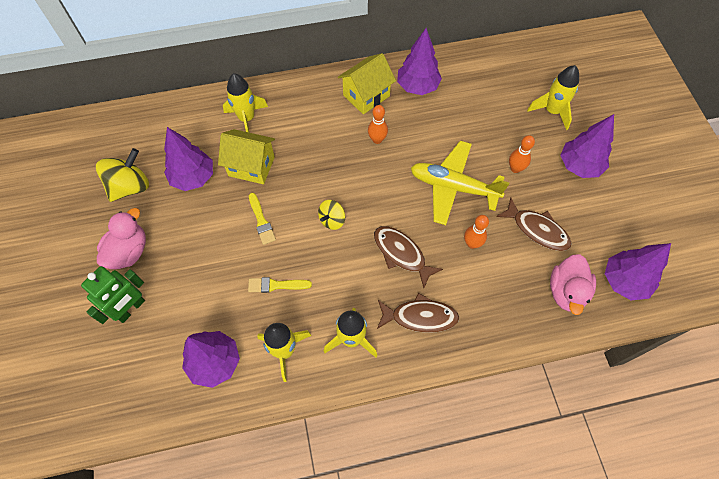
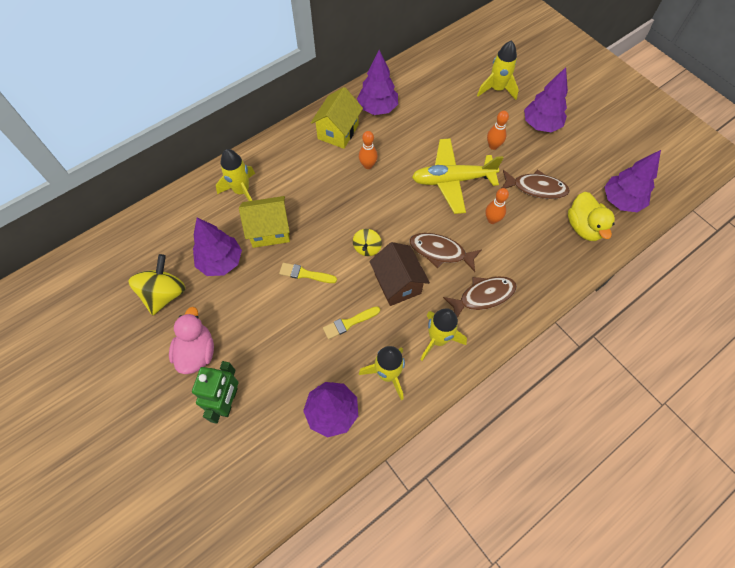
camera: 25 degrees left, 0 degrees up
(261, 221) = (305, 274): yellow brush -> yellow brush turned 150 degrees clockwise
(342, 267) = (397, 283): none -> brown house
(566, 291) = (583, 227): pink duck -> yellow duck

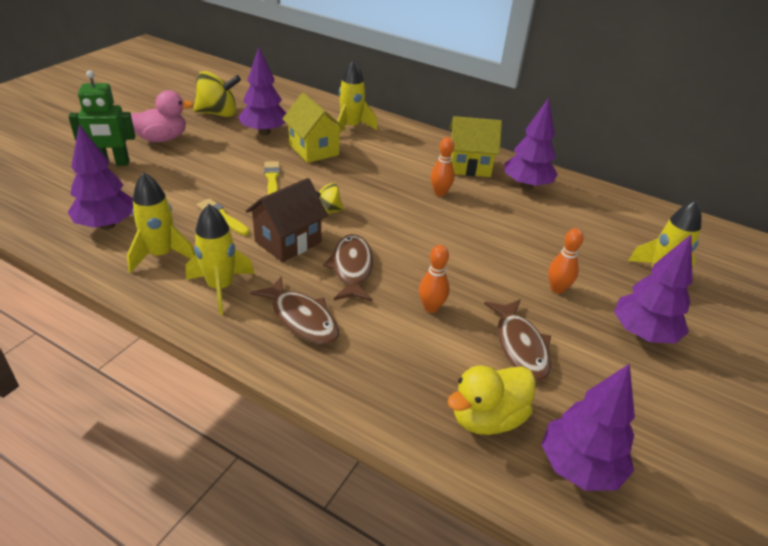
camera: 65 degrees right, 25 degrees down
(452, 180) = (469, 260): yellow plane -> none

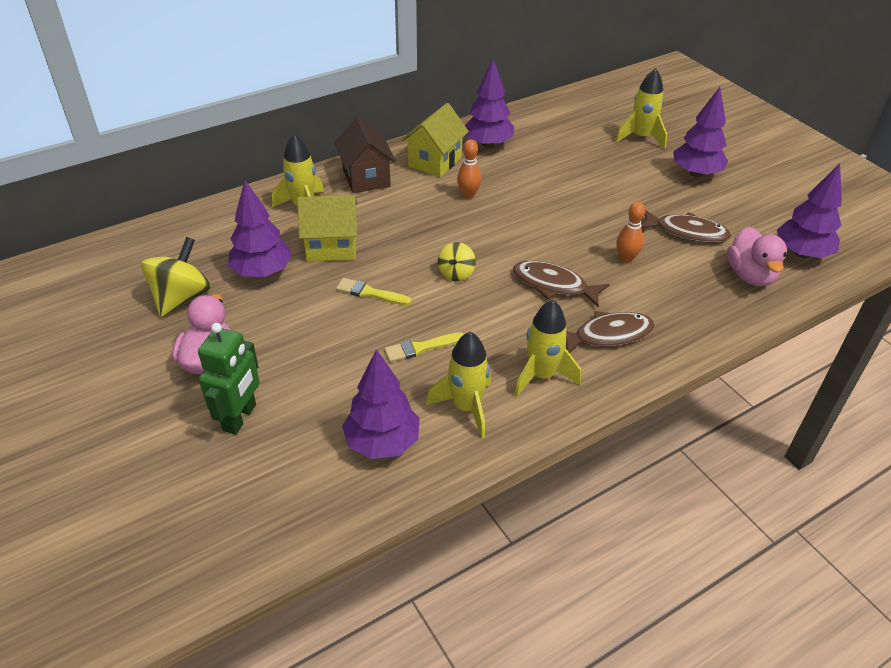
camera: 60 degrees left, 5 degrees up
(288, 242) = (492, 312): brown house -> brown house (366, 178)
(487, 418) = (750, 275): yellow duck -> pink duck
(557, 289) = (632, 188): orange bowling pin -> none

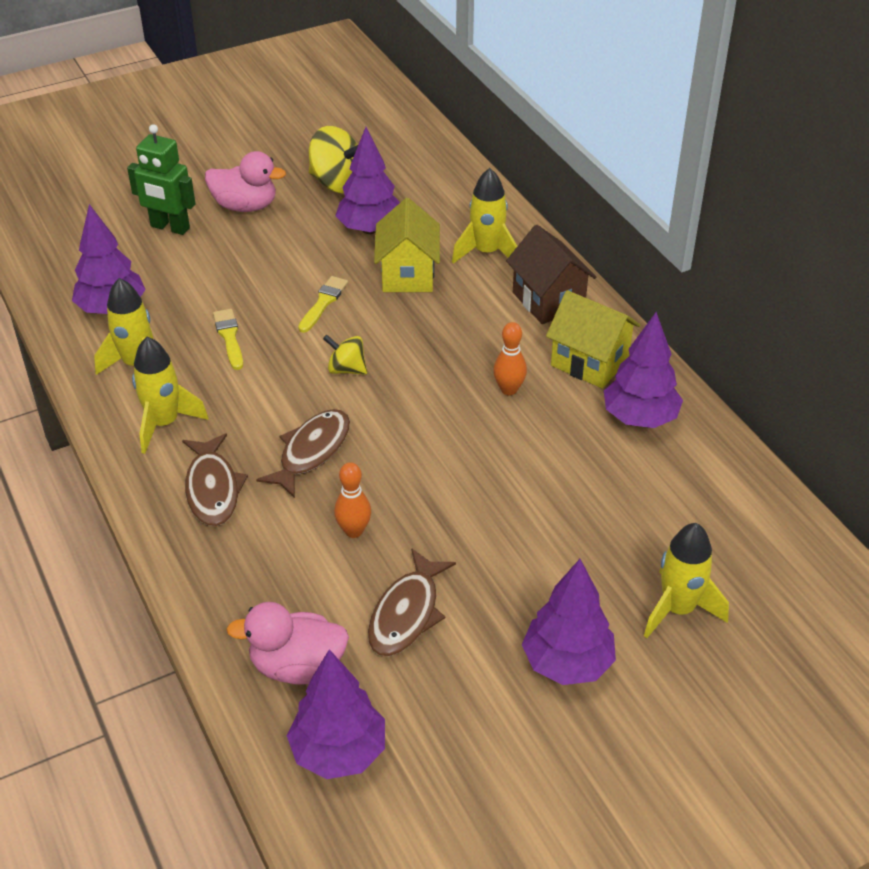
camera: 95 degrees right, 0 degrees up
(366, 178) = (548, 301): brown house -> brown house turned 75 degrees clockwise

